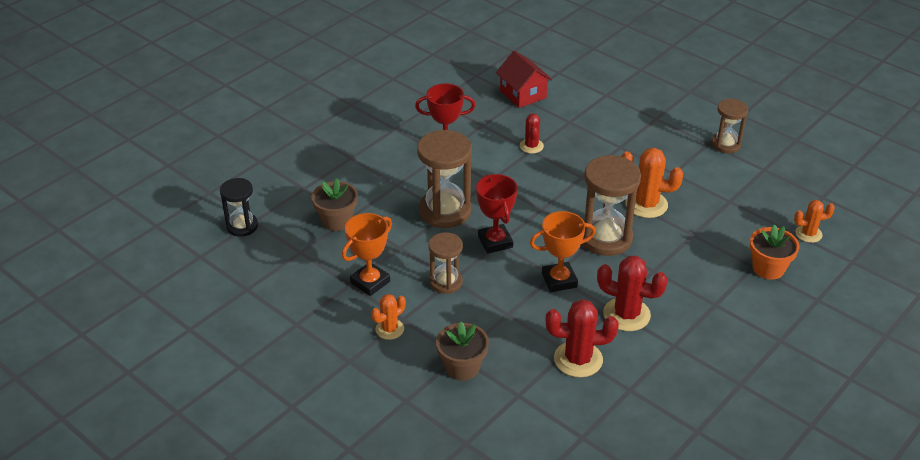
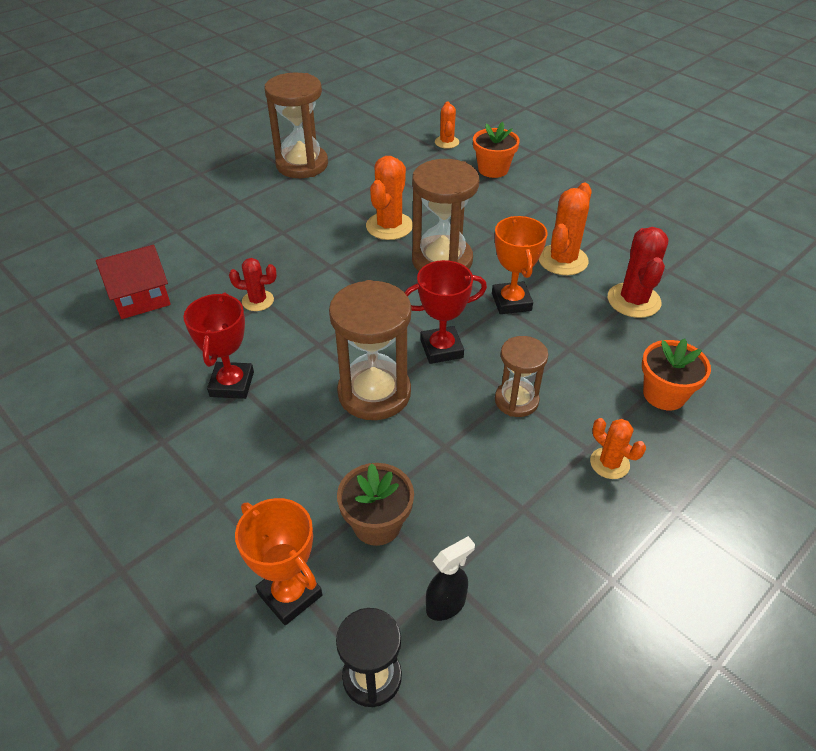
camera: 85 degrees left, 5 degrees up
(282, 252) = (446, 605): none -> black spray bottle
(370, 282) = (518, 483): orange trophy -> orange trophy (290, 594)
(462, 367) = (664, 394): brown flower pot -> orange flower pot
(626, 314) = (562, 260): red cactus -> orange cactus
(725, 144) = (302, 165): brown hourglass -> brown hourglass, size x1.68

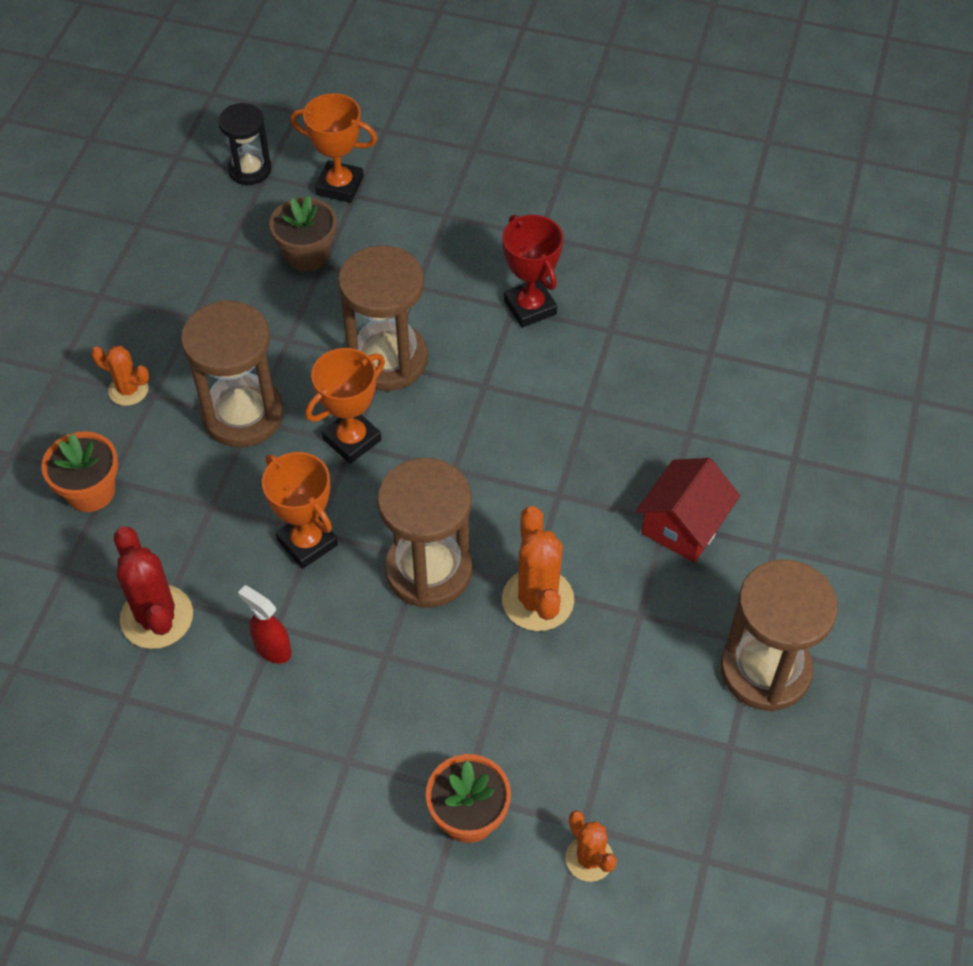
camera: 150 degrees right, 10 degrees up
(141, 298) = (720, 351): red house -> red house (683, 525)
(258, 301) = (595, 406): red cactus -> none
(441, 349) = (352, 439): red trophy -> orange trophy
(446, 605) = (221, 227): black spray bottle -> none
(516, 400) = (243, 414): brown hourglass -> brown hourglass, size x1.68
(562, 260) = (272, 648): orange cactus -> red spray bottle

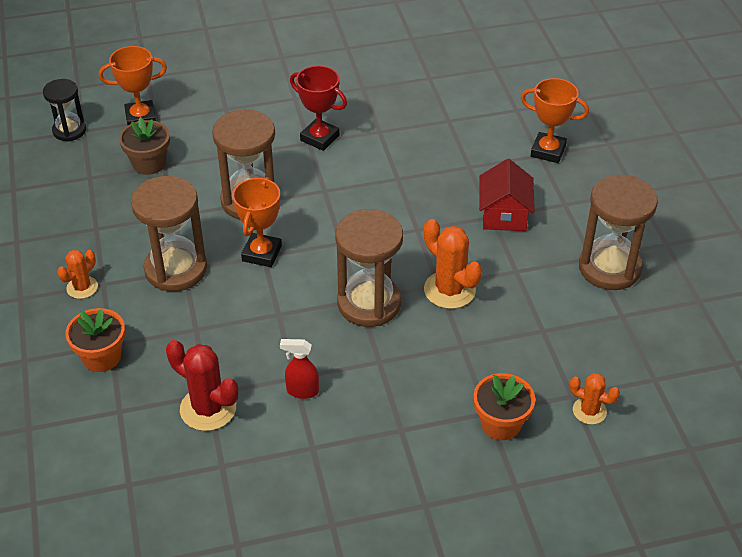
camera: 30 degrees left, 10 degrees down
(128, 390) = (82, 287): orange cactus -> orange cactus turned 45 degrees counterclockwise
(307, 542) = (278, 322): orange trophy -> orange trophy (548, 151)

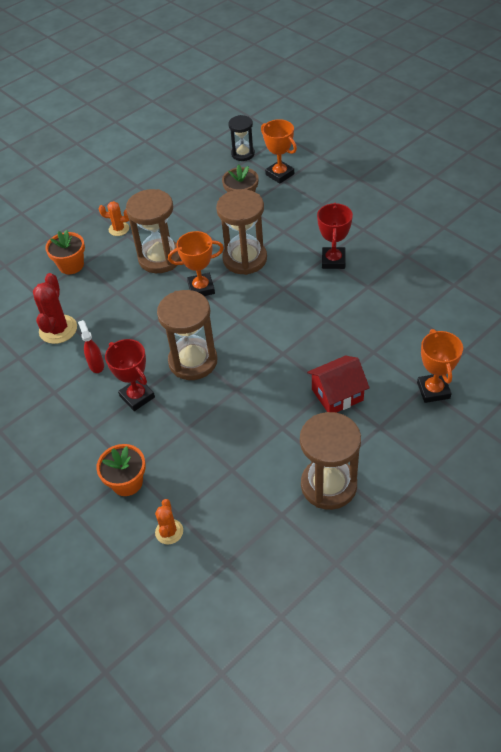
camera: 65 degrees right, 5 degrees up
(383, 371) = (137, 396): none -> red trophy
(449, 290) = (235, 398): orange cactus -> none

